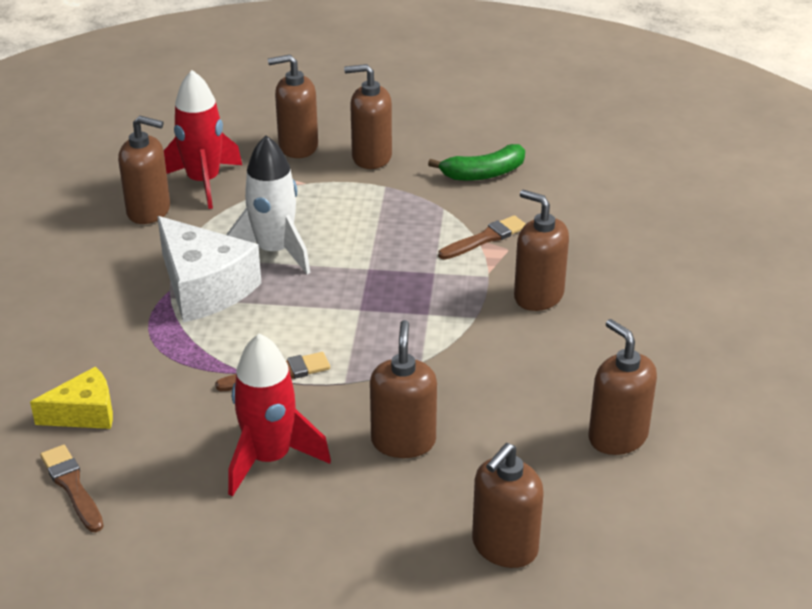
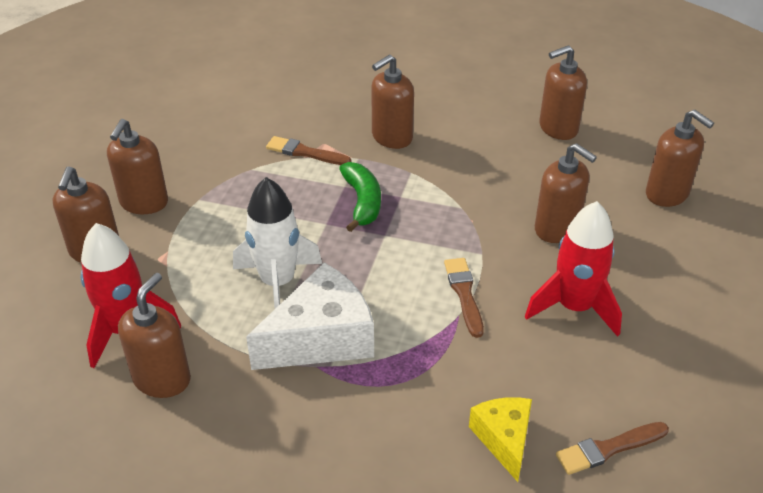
camera: 80 degrees left, 5 degrees up
(403, 441) = (557, 229): brown soap dispenser -> brown soap dispenser turned 150 degrees counterclockwise
(483, 173) = (207, 140): green banana -> green banana (362, 202)
(485, 238) = (305, 152): brown brush -> brown brush turned 45 degrees counterclockwise

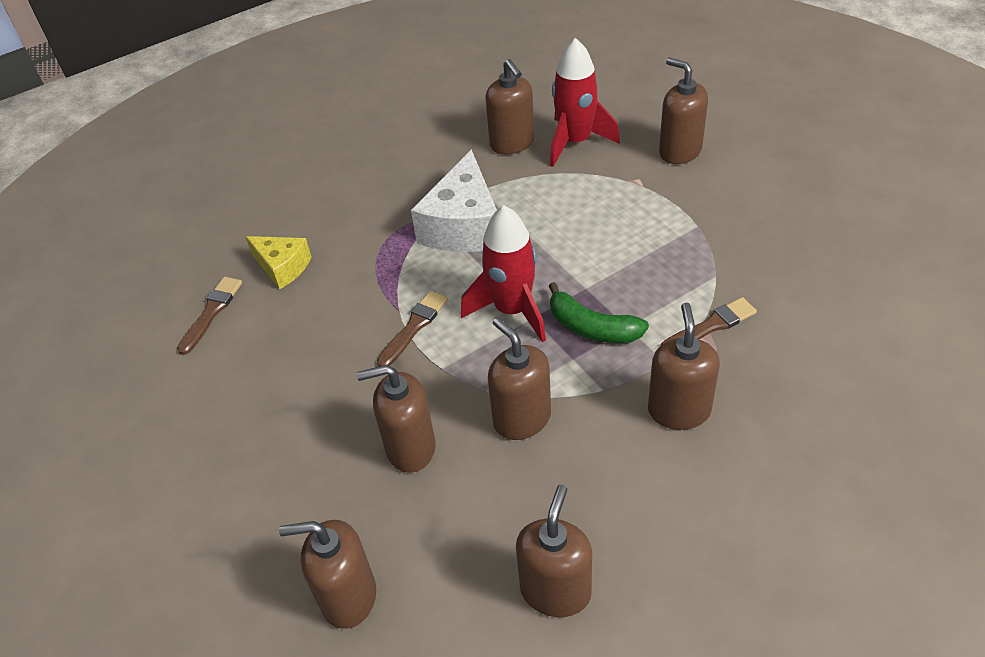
camera: 135 degrees right, 5 degrees up
(144, 203) = (722, 194): brown soap dispenser -> brown soap dispenser (522, 419)
(278, 283) = (543, 229): white rocket -> none
(464, 294) = (414, 327): brown brush -> brown brush turned 90 degrees counterclockwise
(574, 307) = (322, 386): red rocket -> red rocket (512, 310)

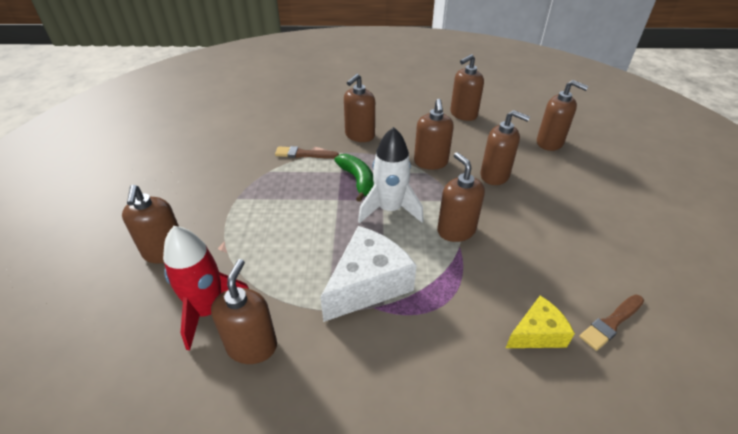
camera: 150 degrees left, 5 degrees down
(282, 267) = (537, 333): yellow cheese -> yellow cheese turned 90 degrees clockwise
(414, 327) = (456, 230): brown brush -> brown soap dispenser
(512, 310) = (389, 209): red rocket -> white rocket

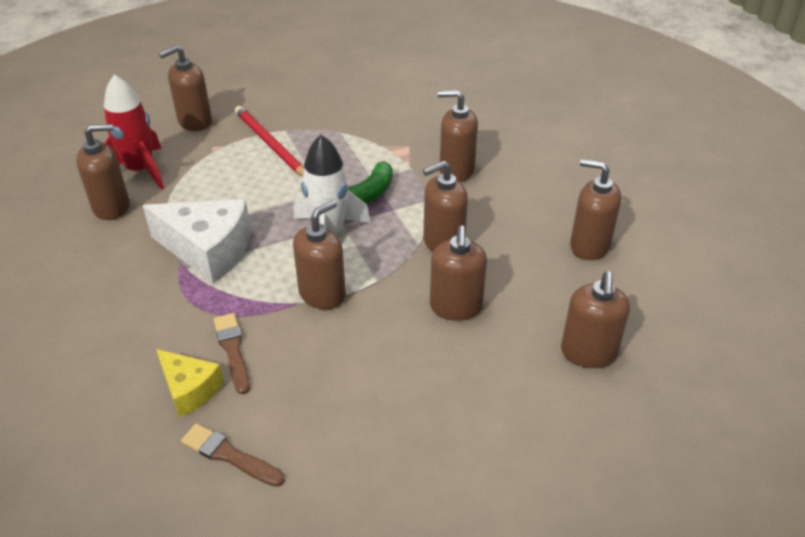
camera: 65 degrees right, 0 degrees up
(249, 212) = (270, 144): none -> red pencil
(304, 154) = (387, 143): brown brush -> brown brush (233, 350)

